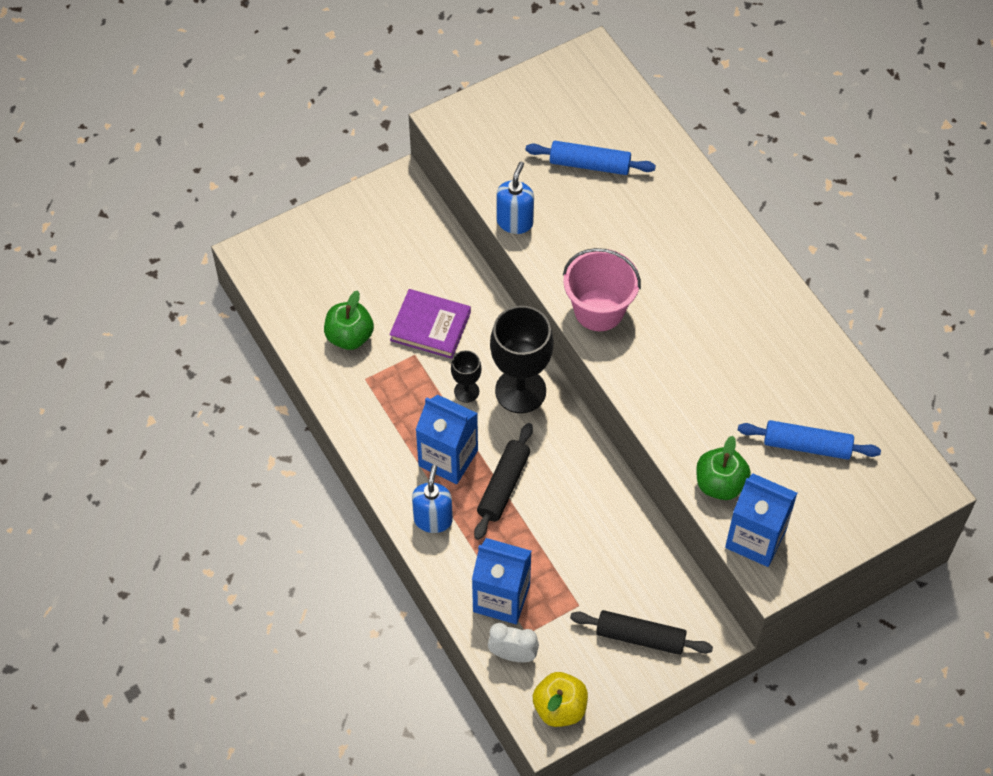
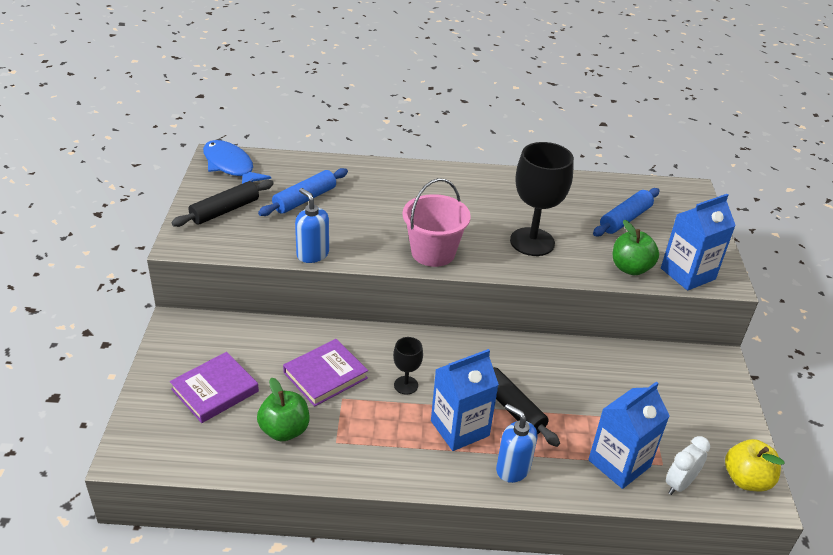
camera: 60 degrees left, 20 degrees down
(353, 262) = (215, 390): none -> purple book
(520, 391) = (432, 355): black goblet -> black goblet (532, 242)
(588, 75) = (230, 166): none -> blue fish
(640, 637) = (701, 399): black rolling pin -> black rolling pin (225, 210)

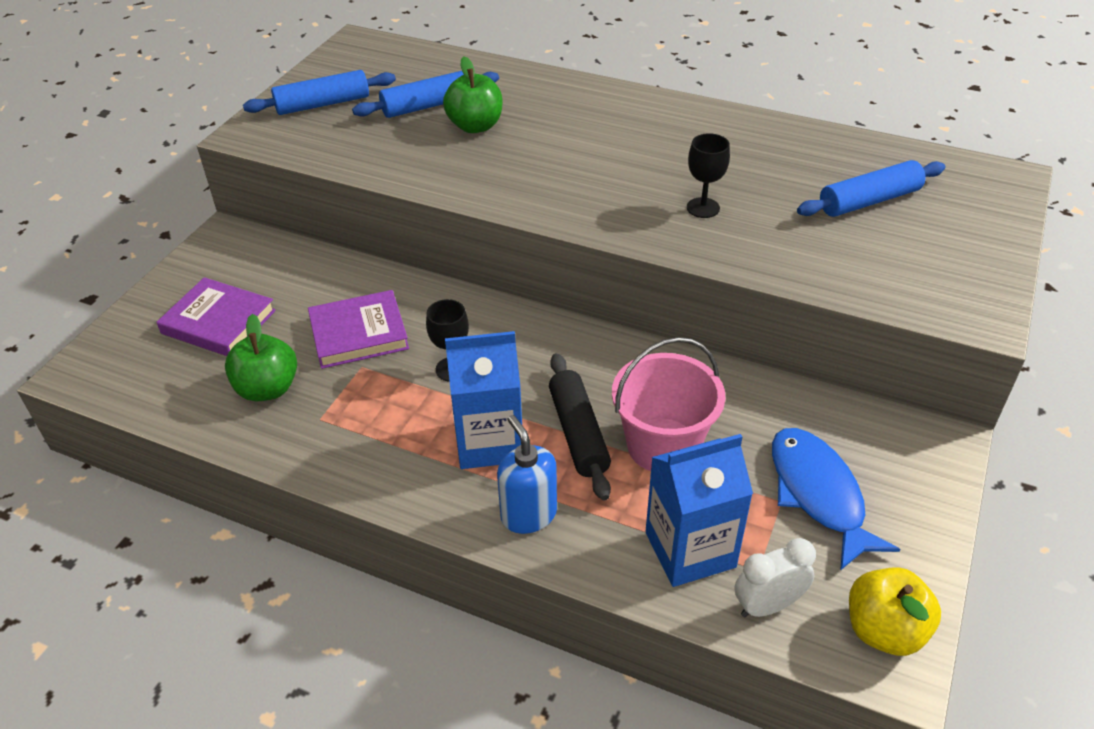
camera: 25 degrees right, 5 degrees up
(215, 390) = (218, 322): purple book -> purple book turned 45 degrees clockwise
(225, 210) = (322, 104): black rolling pin -> blue rolling pin
(230, 166) = (365, 54): blue fish -> blue fish (818, 494)
(312, 254) = (392, 173): blue soap dispenser -> none
(433, 252) = (551, 197): pink bucket -> pink bucket (662, 445)
(532, 242) = (703, 208): black goblet -> black goblet, size x0.49
(630, 268) = (833, 270): green apple -> green apple (475, 126)
(687, 274) = (924, 295): blue carton -> none

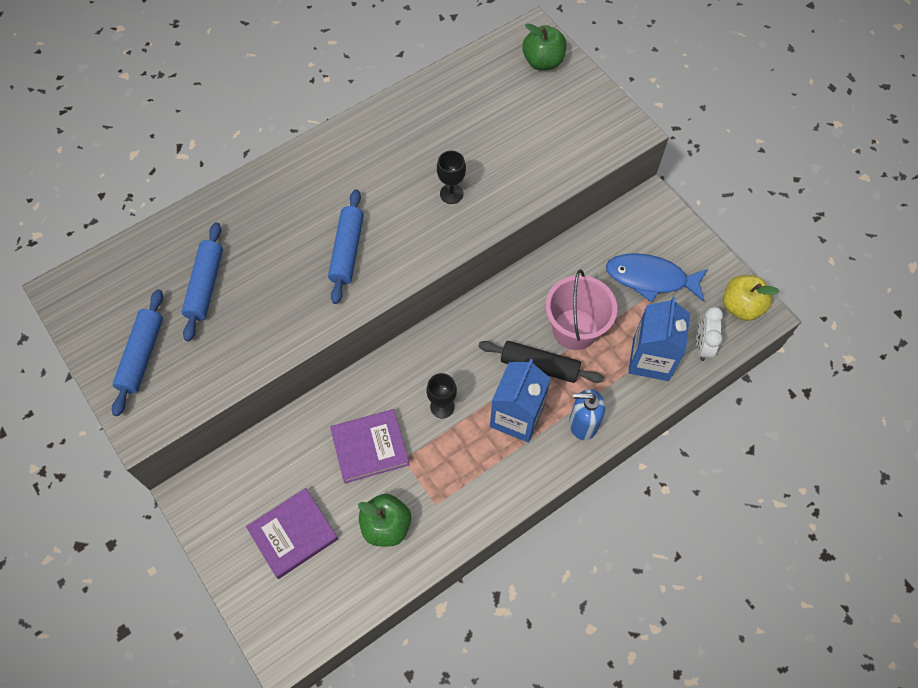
camera: 60 degrees left, 20 degrees up
(359, 333) = (370, 447): purple book -> purple book turned 60 degrees clockwise
(475, 126) = (258, 269): green apple -> green apple (543, 62)
(869, 201) = (506, 110): blue rolling pin -> blue rolling pin (347, 251)

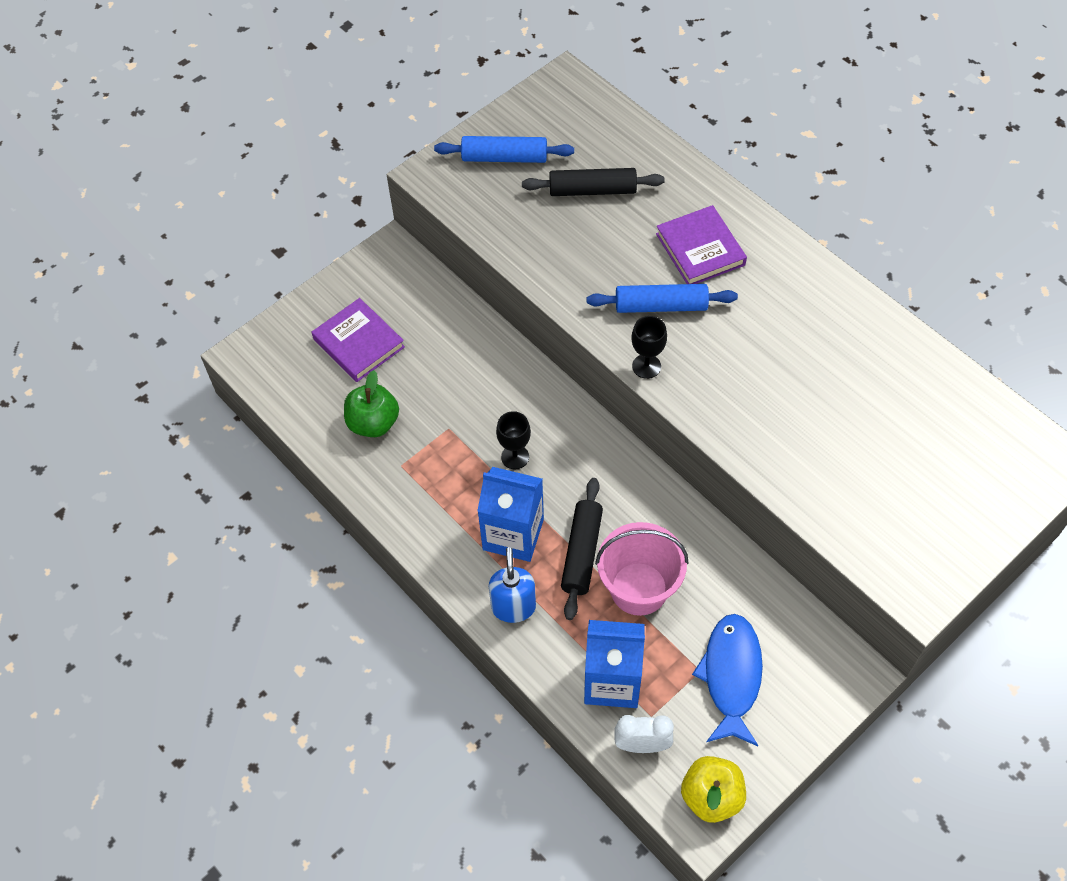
camera: 85 degrees right, 5 degrees down
(205, 285) = (592, 190): blue rolling pin -> black rolling pin
(370, 447) = (458, 395): purple book -> purple book (700, 249)
(451, 194) = (763, 397): black goblet -> black goblet (646, 366)
(543, 62) = (1007, 478): green apple -> none

